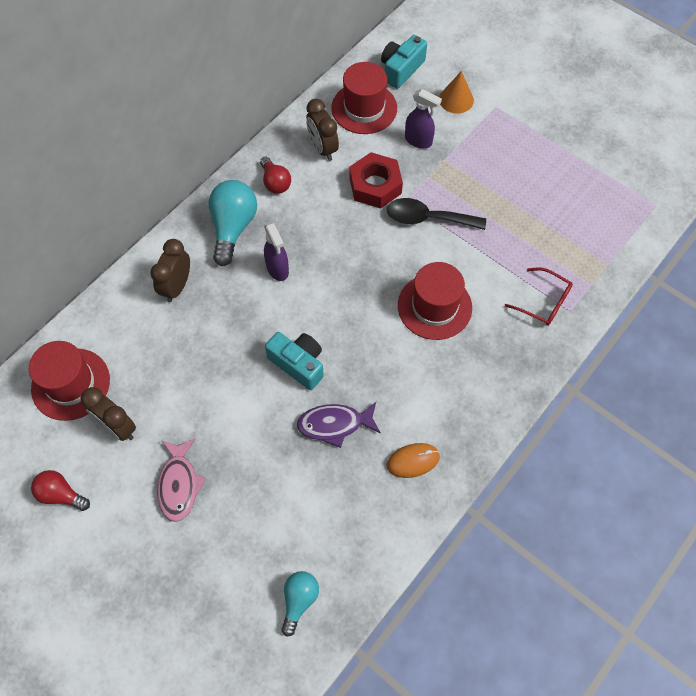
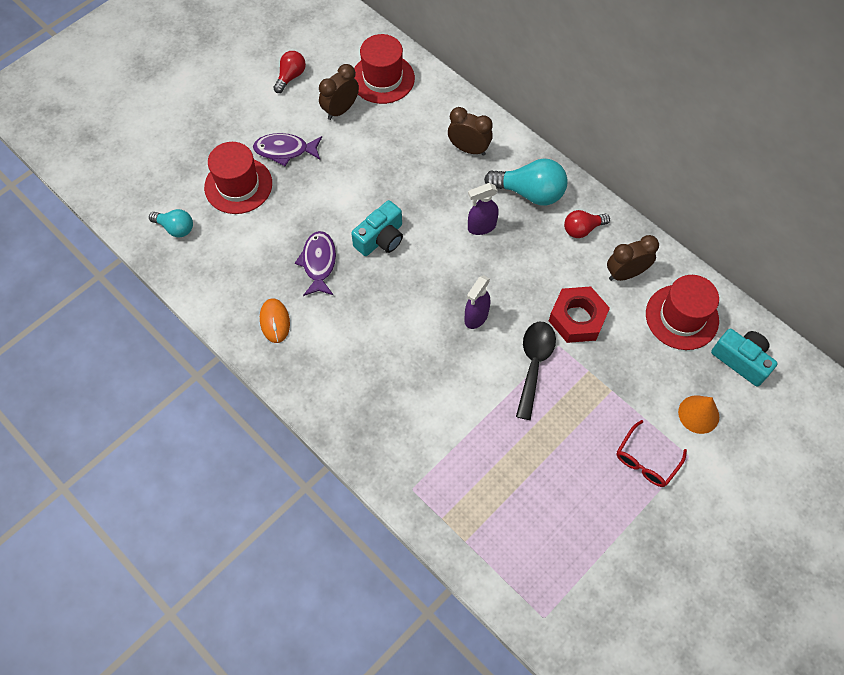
camera: 95 degrees right, 0 degrees up
(179, 484) = (285, 150): pink fish -> purple fish
(418, 141) = (637, 367): purple spray bottle -> purple spray bottle (476, 317)
(434, 306) = (429, 358): red hat -> red hat (238, 185)
(543, 302) = (424, 463): red glasses -> red glasses (646, 460)

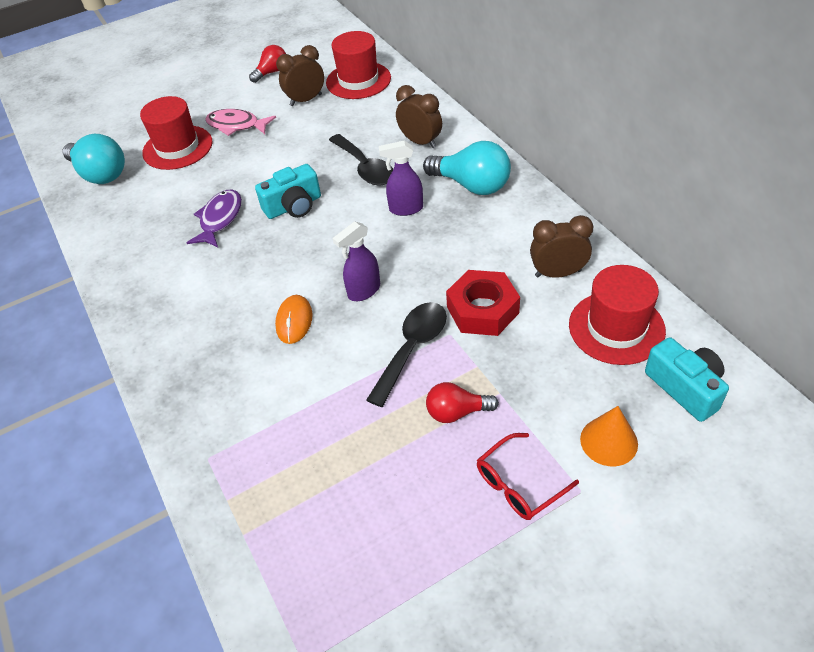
camera: 20 degrees right, 15 degrees down
(176, 228) = (100, 174): turquoise light bulb -> turquoise light bulb, size x1.67
(275, 321) = (148, 264): orange mouse -> orange mouse (294, 321)
(285, 150) = (236, 125): purple fish -> pink fish
(429, 186) = (365, 168): none -> black spoon
(582, 229) = (520, 224): red light bulb -> red light bulb (456, 412)

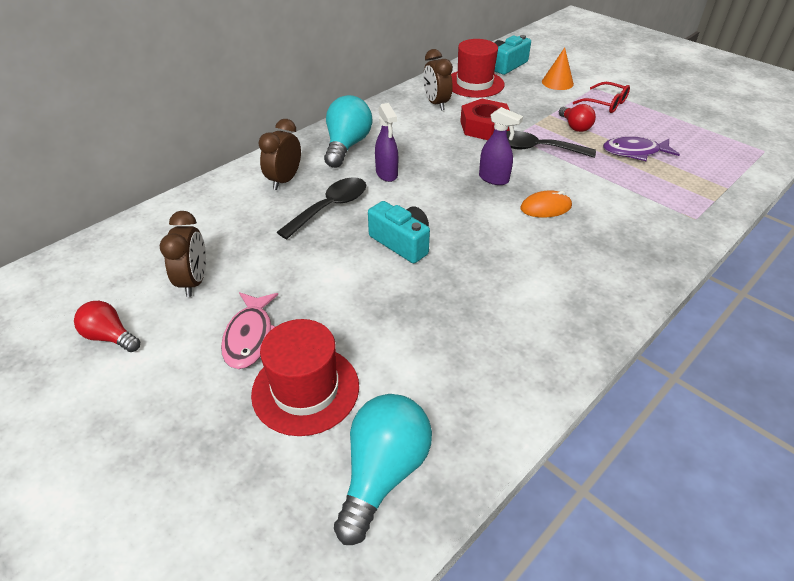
camera: 110 degrees left, 5 degrees down
(220, 219) = (439, 294): purple fish -> purple fish (634, 152)
(306, 100) = (194, 281): brown clock -> brown clock turned 135 degrees counterclockwise
(358, 80) = (155, 244): red hat -> none

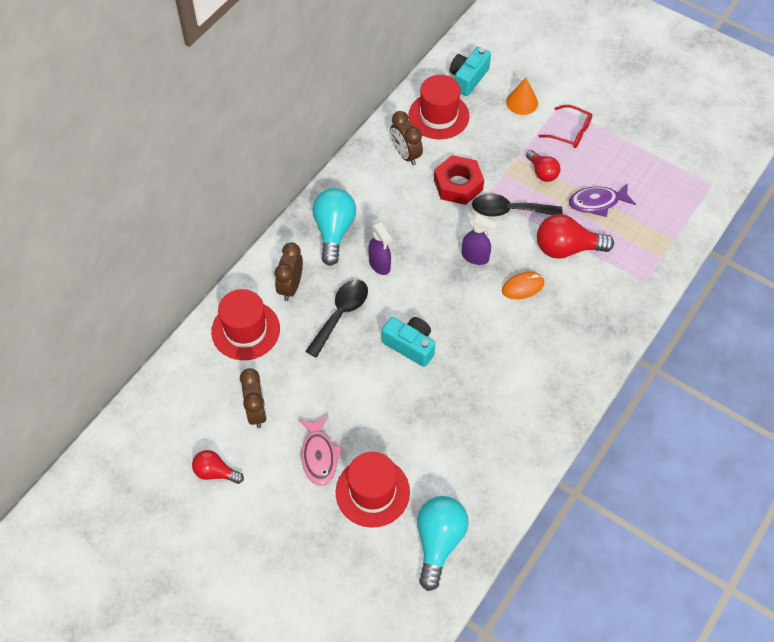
camera: 10 degrees left, 15 degrees up
(219, 209) = (245, 330): none -> red hat
(599, 182) = (566, 248): none -> red light bulb

